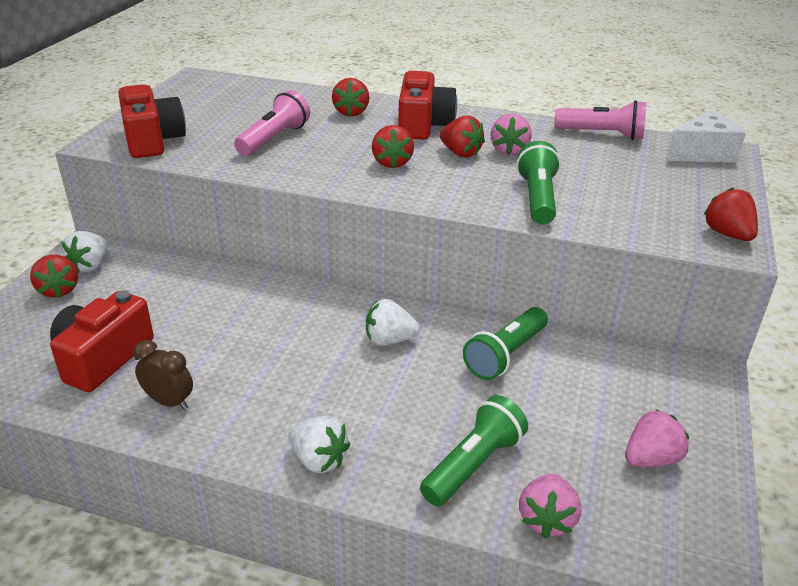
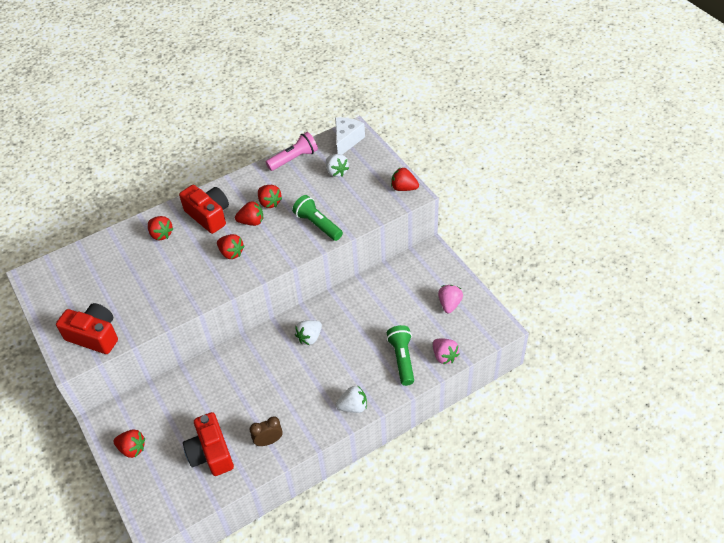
camera: 45 degrees left, 15 degrees up
(90, 265) = (123, 425): white strawberry -> white strawberry (336, 172)
(274, 139) = (153, 283): pink flashlight -> none
(505, 355) = (359, 305): green flashlight -> none
(509, 150) = (269, 202): pink strawberry -> red strawberry

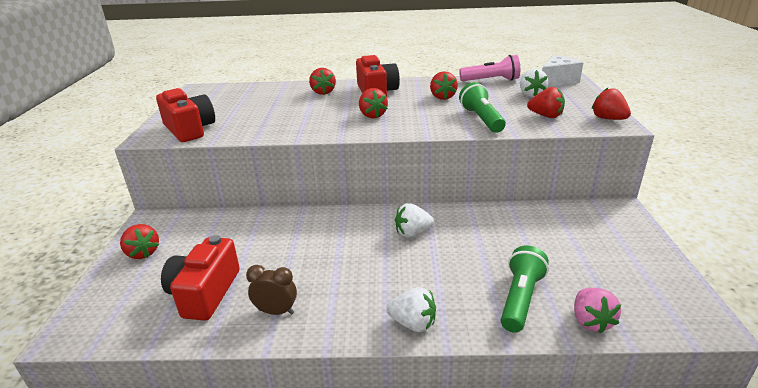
camera: 30 degrees right, 20 degrees down
(251, 222) = (413, 103): red strawberry -> red strawberry (545, 116)
(449, 304) = (625, 266): pink strawberry -> none

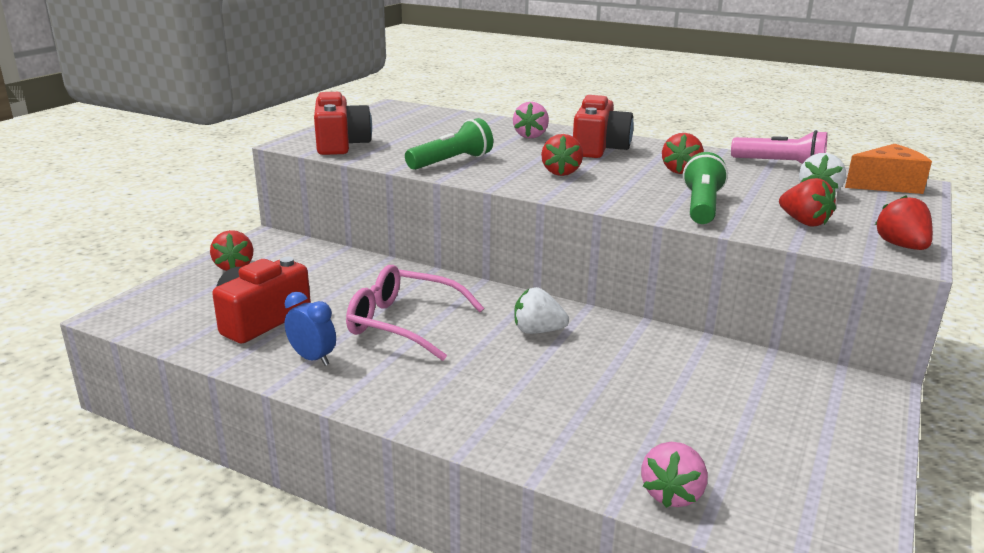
camera: 25 degrees right, 5 degrees down
(276, 311) = (312, 358): brown clock -> blue clock
(319, 258) = (404, 323): none -> pink glasses
(323, 92) = (531, 136): red strawberry -> pink strawberry
(413, 323) = (445, 418): white strawberry -> none
(520, 298) = (603, 439): green flashlight -> green flashlight (452, 162)
(557, 81) = (886, 185): white cheese -> orange cheese

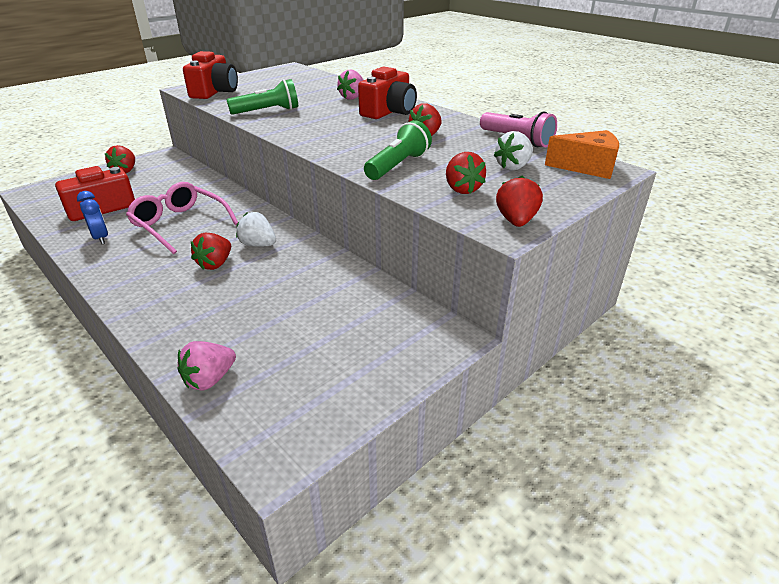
camera: 20 degrees right, 10 degrees up
(561, 172) = (332, 127): red strawberry -> red strawberry (215, 264)

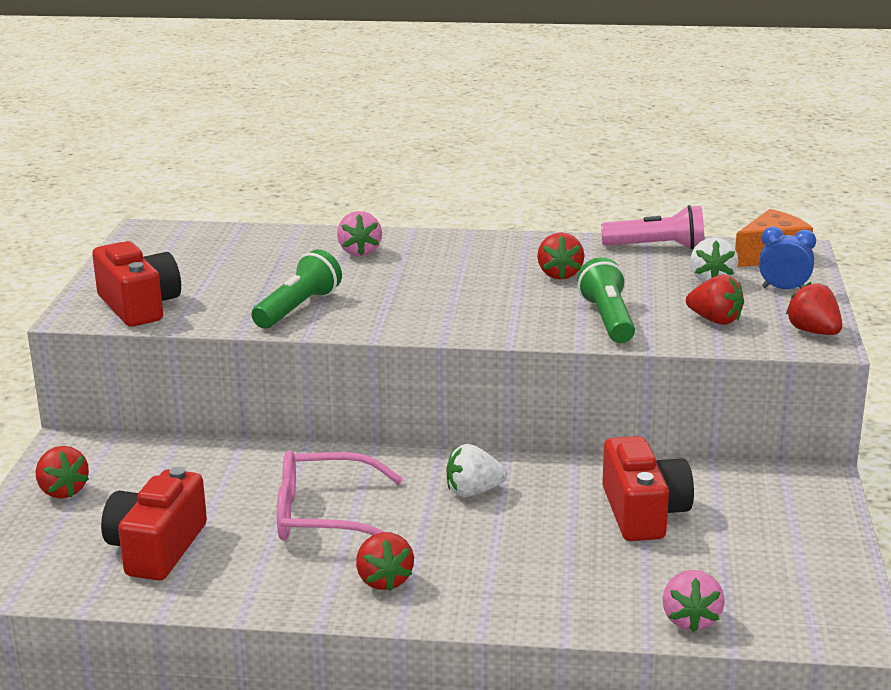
camera: 40 degrees left, 10 degrees down
(101, 238) = (256, 577): blue clock -> blue clock (783, 289)
(215, 264) = (470, 532): red strawberry -> red strawberry (384, 580)
(389, 112) = (451, 257): red camera -> red camera (643, 512)

